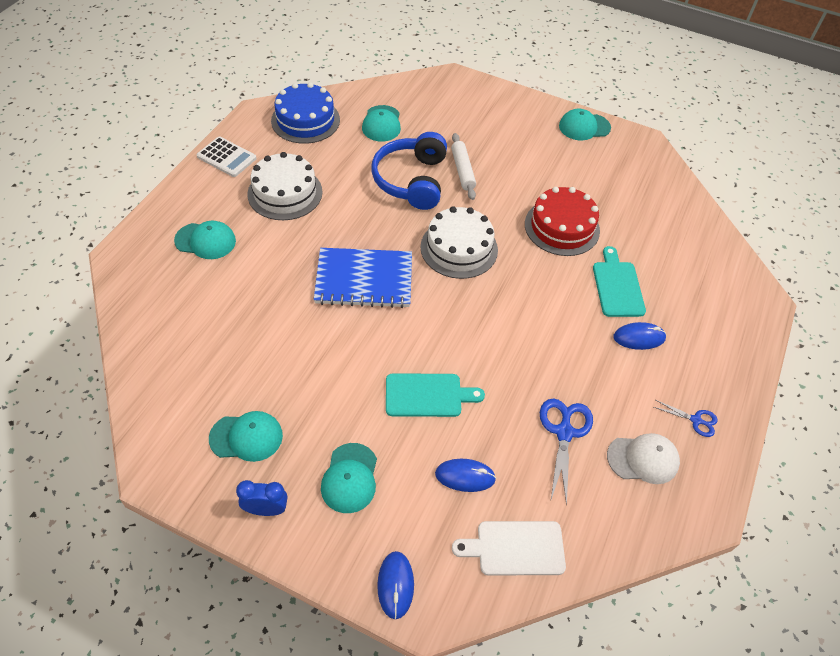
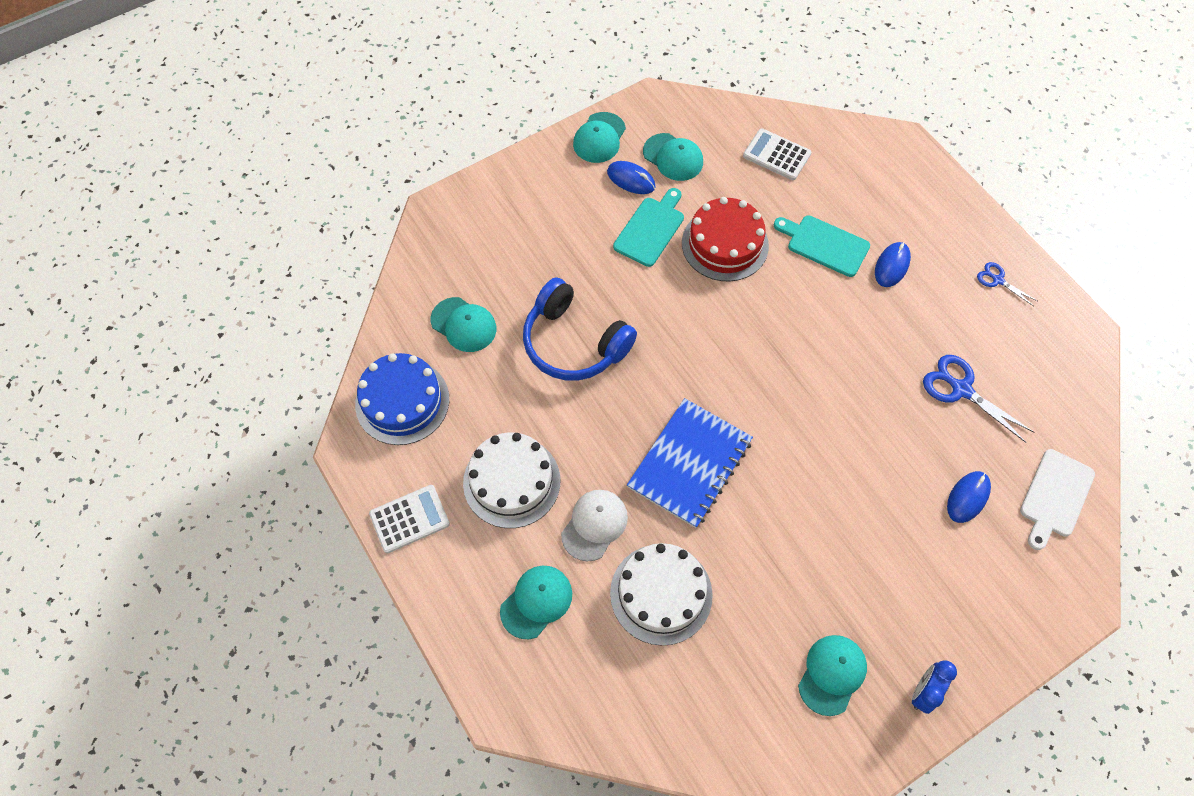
camera: 55 degrees left, 10 degrees up
(350, 478) = (924, 599): turquoise cap -> turquoise cap (673, 157)
(395, 585) = (1048, 614): blue mouse -> blue mouse (631, 179)
(427, 395) = (865, 481): turquoise cutting board -> turquoise cutting board (651, 229)
(459, 248) = (698, 352): white cake -> white cake (661, 594)
(462, 170) = (590, 286): white rolling pin -> none
(643, 459) = (1016, 345): white cap -> white cap (594, 525)
(669, 226) = (776, 155): none -> white calculator
(695, 420) = (998, 280): blue scissors -> blue scissors turned 105 degrees counterclockwise

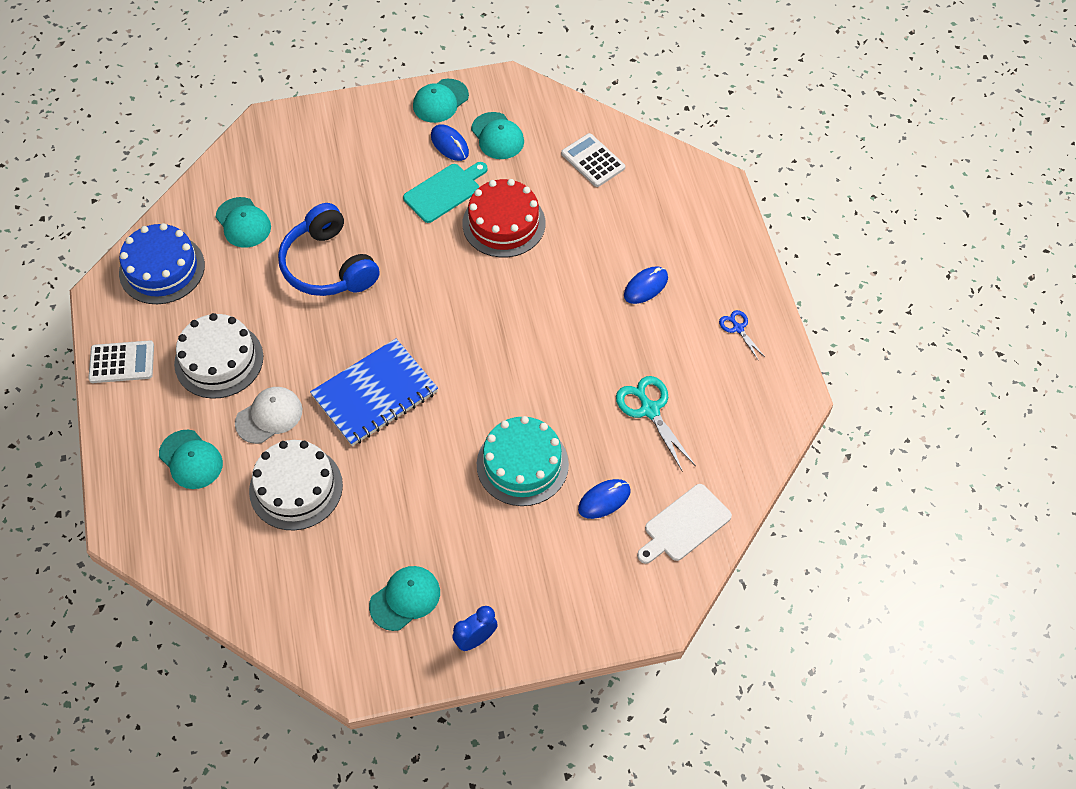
camera: 20 degrees right, 5 degrees down
(536, 602) = (191, 459): turquoise cap -> turquoise cap turned 75 degrees clockwise
(824, 244) = (594, 250): turquoise cutting board -> none
(871, 488) = (522, 464): none -> turquoise cake
(961, 389) = (650, 410): blue scissors -> turquoise scissors

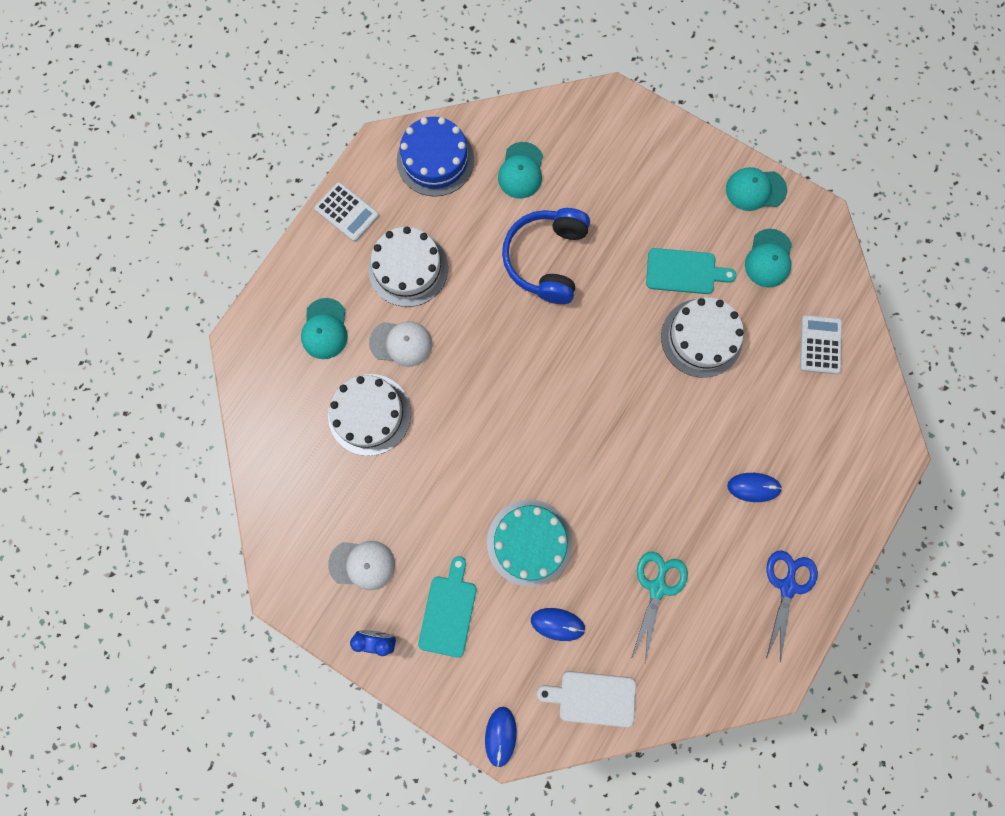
camera: 45 degrees right, 20 degrees up
(375, 394) = (483, 392): blue notebook -> none
(405, 599) = (362, 564): turquoise cap -> white cap
(449, 144) = (726, 234): blue mouse -> blue mouse (500, 736)
(503, 223) = (701, 338): red cake -> white cake
(511, 568) = (448, 611): none -> turquoise cutting board
(738, 328) = (787, 586): blue scissors -> blue scissors, size x1.75

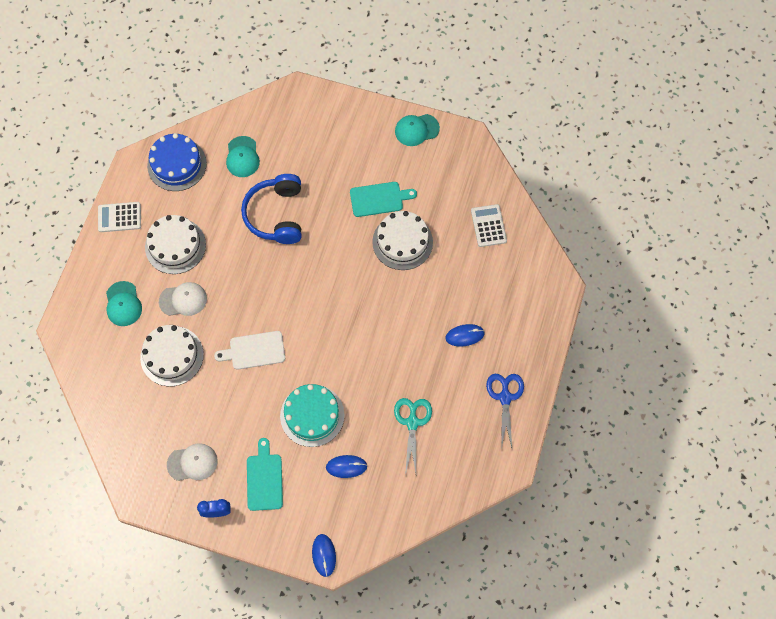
camera: 15 degrees left, 10 degrees down
(347, 212) = (119, 217): white calculator -> white calculator turned 150 degrees clockwise
(592, 697) = (384, 511): white cutting board -> white cutting board (254, 350)
(768, 258) = (437, 175): turquoise cap -> none

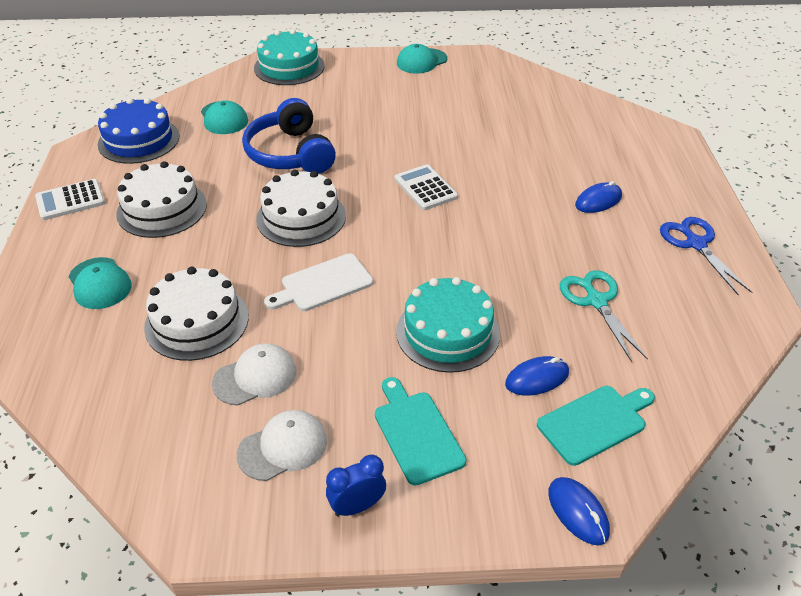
camera: 20 degrees left, 25 degrees down
(183, 300) = (192, 258): white cap -> white cap (255, 377)
(310, 105) = (289, 67): none -> turquoise cake
(379, 199) = (412, 116): turquoise cutting board -> turquoise cutting board (595, 423)
(402, 242) = (463, 142): white cake -> white cake (301, 217)
(488, 226) = (553, 109): white calculator -> white calculator (425, 188)

